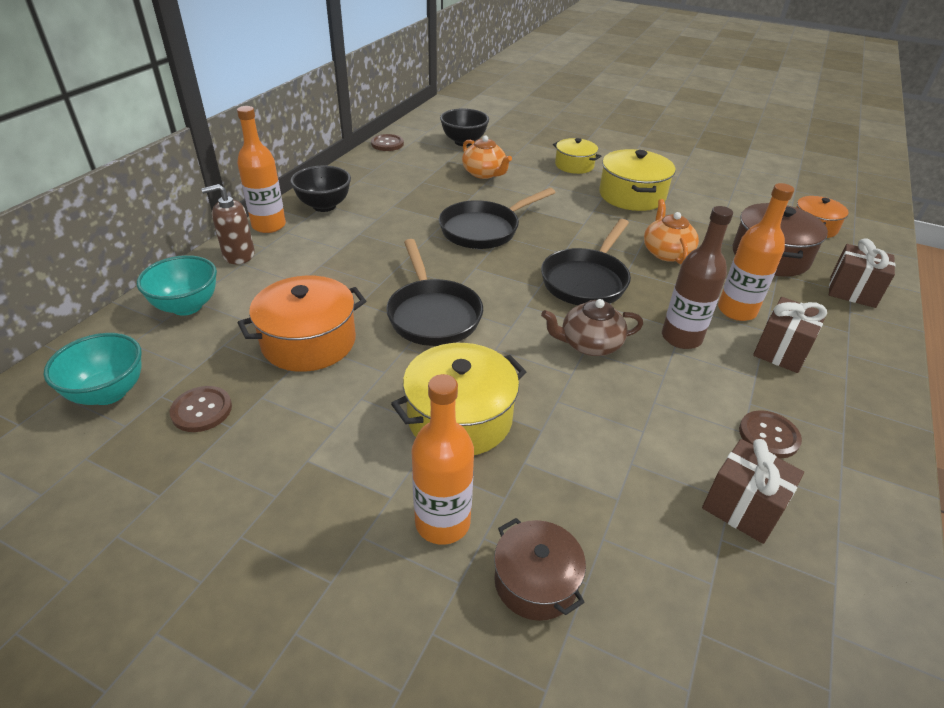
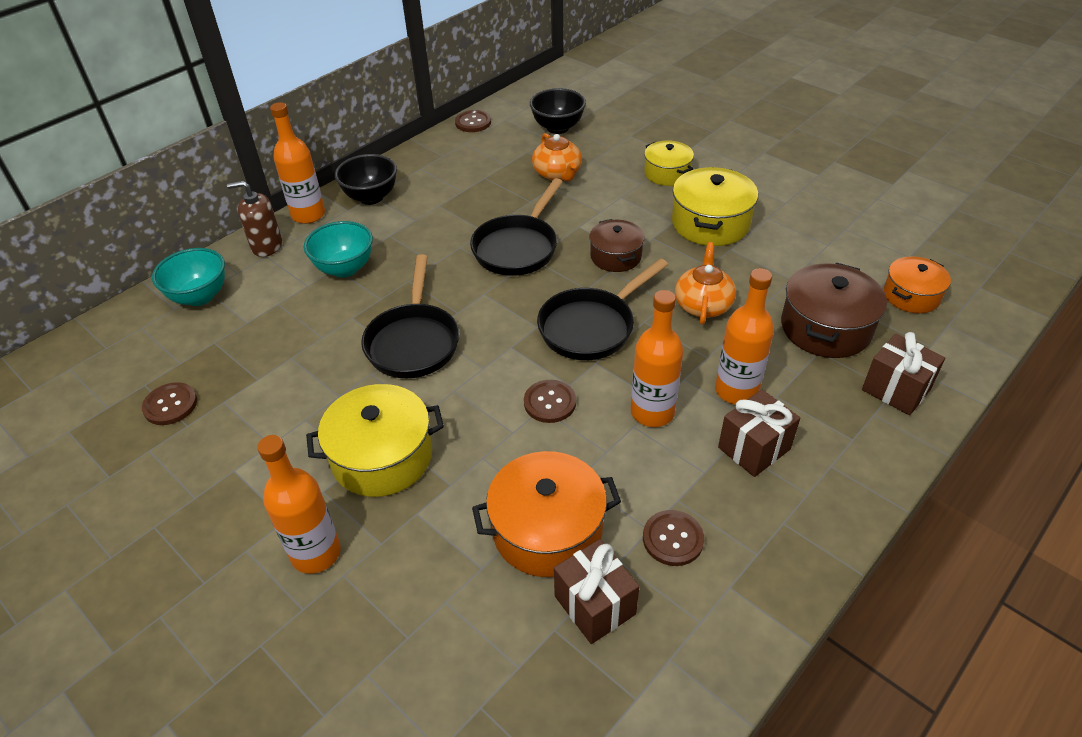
camera: 20 degrees right, 5 degrees up
(109, 393) = (106, 374): turquoise bowl -> turquoise bowl (345, 268)
(309, 341) = (287, 352): orange pot -> orange pot (547, 530)
(484, 229) = (518, 247): black pan -> black pan turned 45 degrees counterclockwise
(535, 581) = (365, 624): brown pot -> brown pot (615, 256)
(589, 344) = (550, 402): brown teapot -> brown button
(681, 338) = (652, 412): brown bottle -> orange bottle

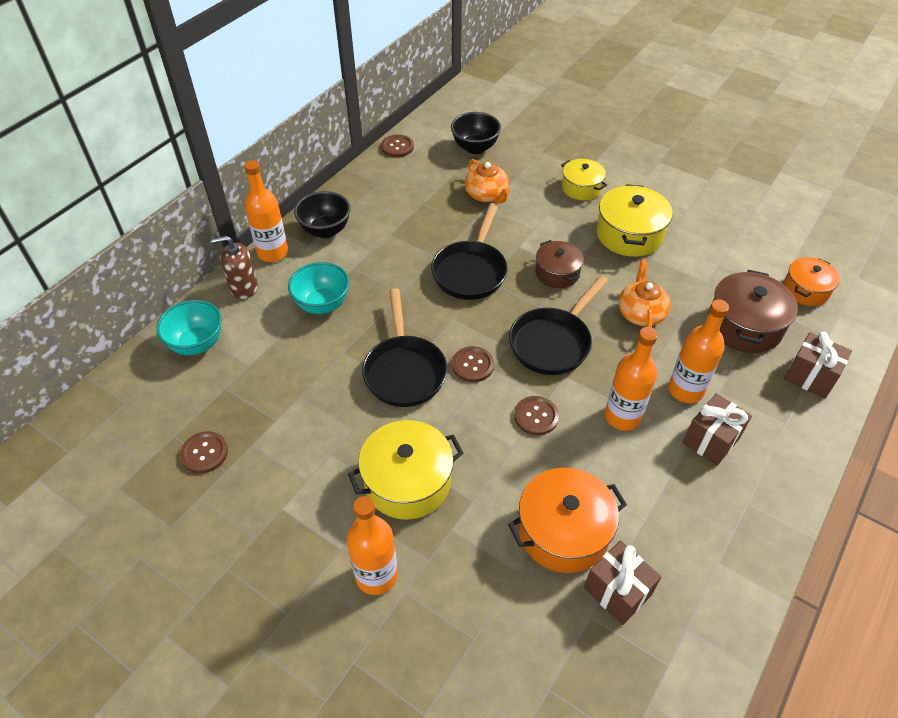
camera: 10 degrees left, 5 degrees up
(673, 539) = (665, 527): brown button -> brown button (472, 365)

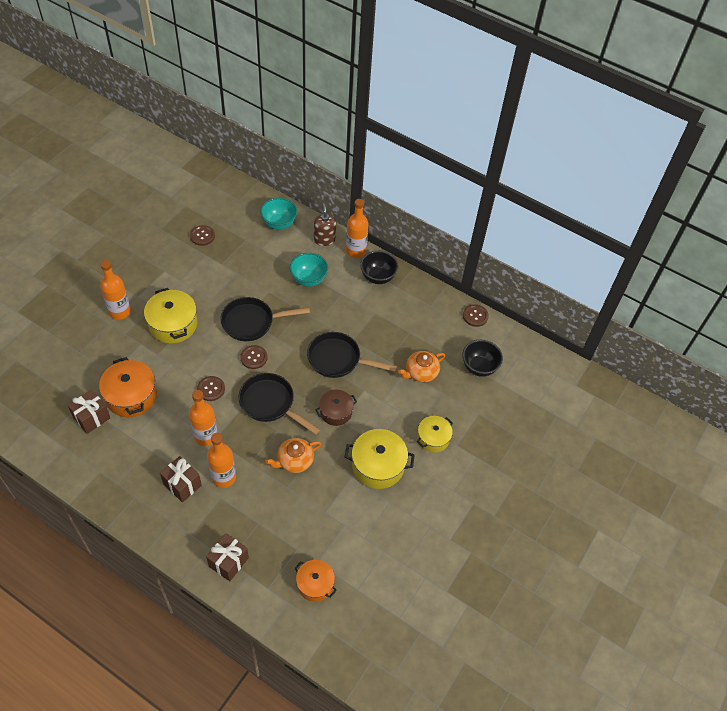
camera: 85 degrees right, 5 degrees up
(641, 313) = (294, 461): orange teapot -> orange teapot turned 150 degrees clockwise
(744, 325) = (279, 528): brown pot -> none

